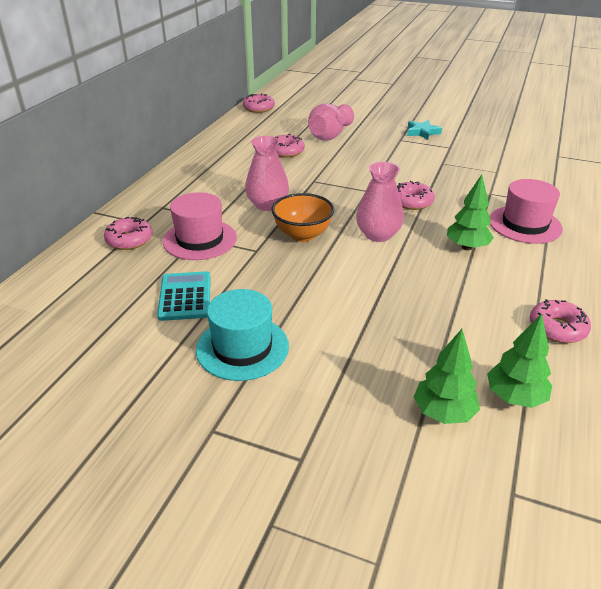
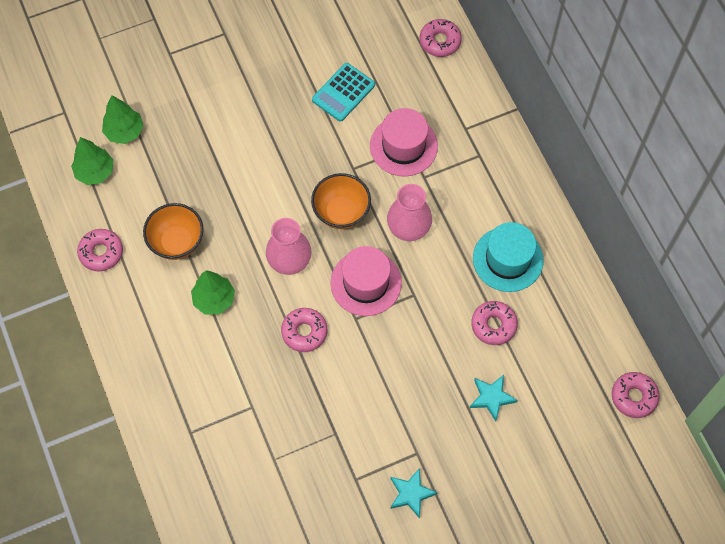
camera: 135 degrees right, 30 degrees up
(129, 240) = (448, 105): pink donut -> pink donut (440, 41)
(185, 297) = (343, 92): turquoise calculator -> turquoise calculator turned 90 degrees clockwise
(242, 347) = (265, 87): turquoise hat -> turquoise hat (508, 259)
(329, 135) = (491, 398): pink vase -> turquoise star
(467, 293) = (177, 242): none -> orange bowl
(525, 224) = (191, 373): pink hat -> pink hat (366, 283)

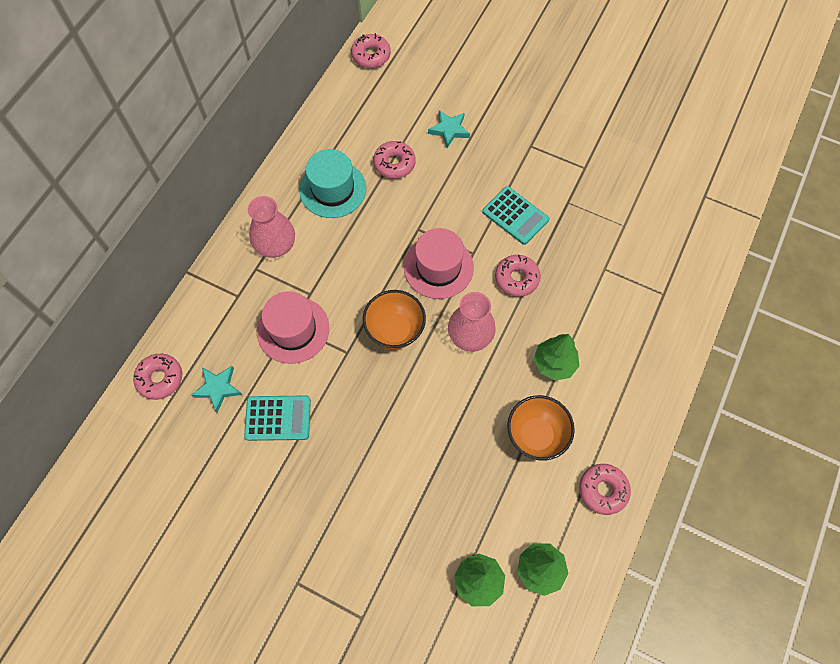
camera: 130 degrees left, 0 degrees up
(360, 379) = (515, 216): none -> turquoise calculator
(408, 227) = (364, 272): pink vase -> pink vase (275, 245)
(411, 493) = (560, 130): turquoise star -> turquoise star (218, 388)

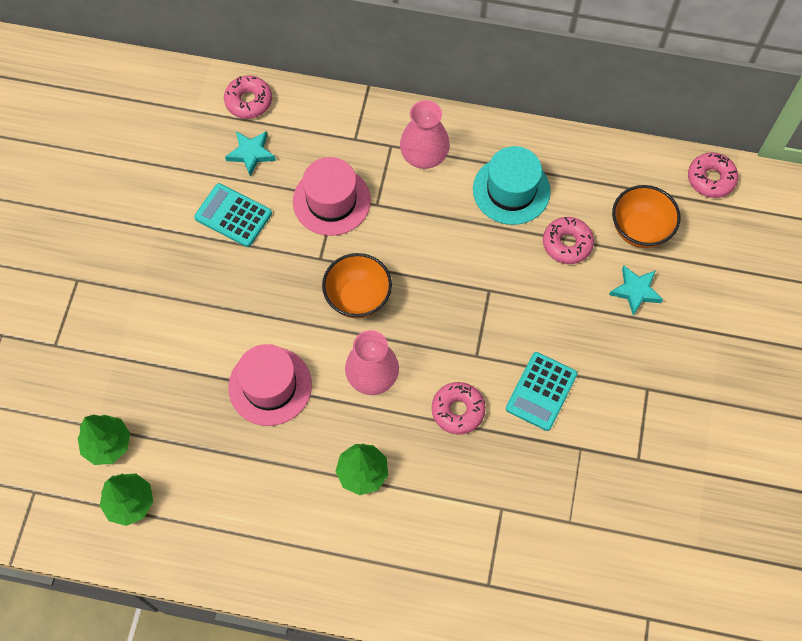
camera: 75 degrees right, 0 degrees up
(278, 418) = (233, 215): turquoise calculator -> turquoise calculator turned 135 degrees clockwise
(438, 267) = (447, 323): pink hat -> pink hat (270, 386)
(536, 435) = (273, 470): orange bowl -> orange bowl (639, 230)
(603, 490) = (227, 553): pink donut -> none

